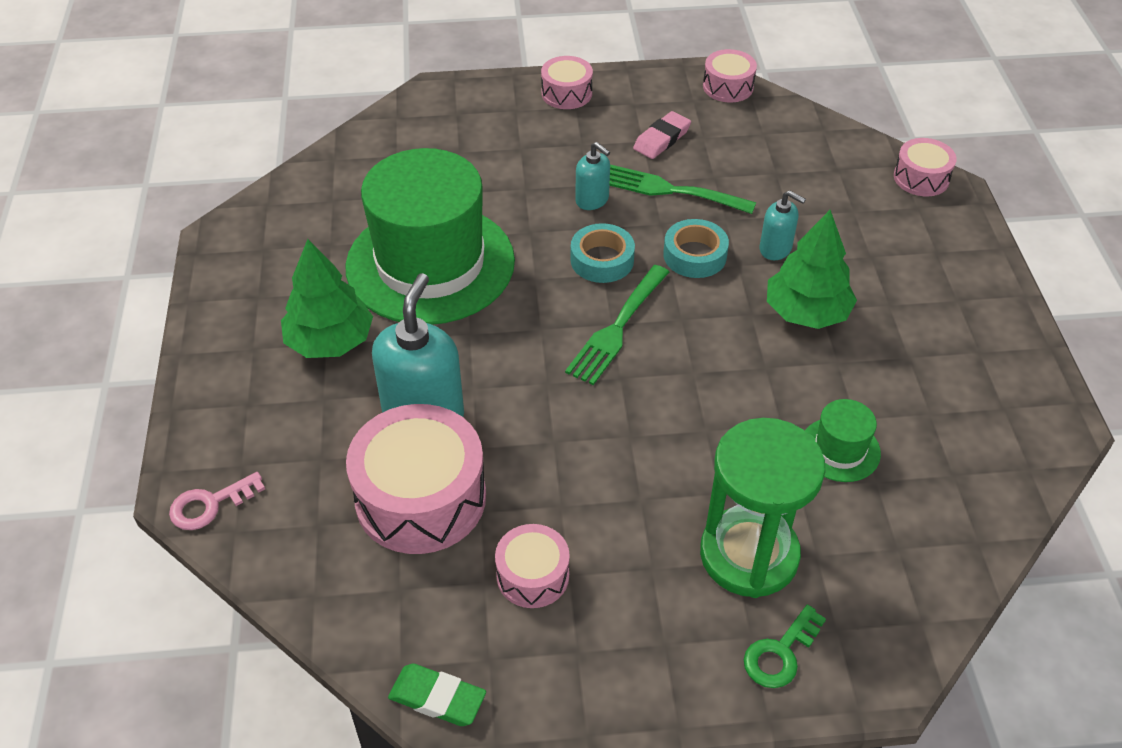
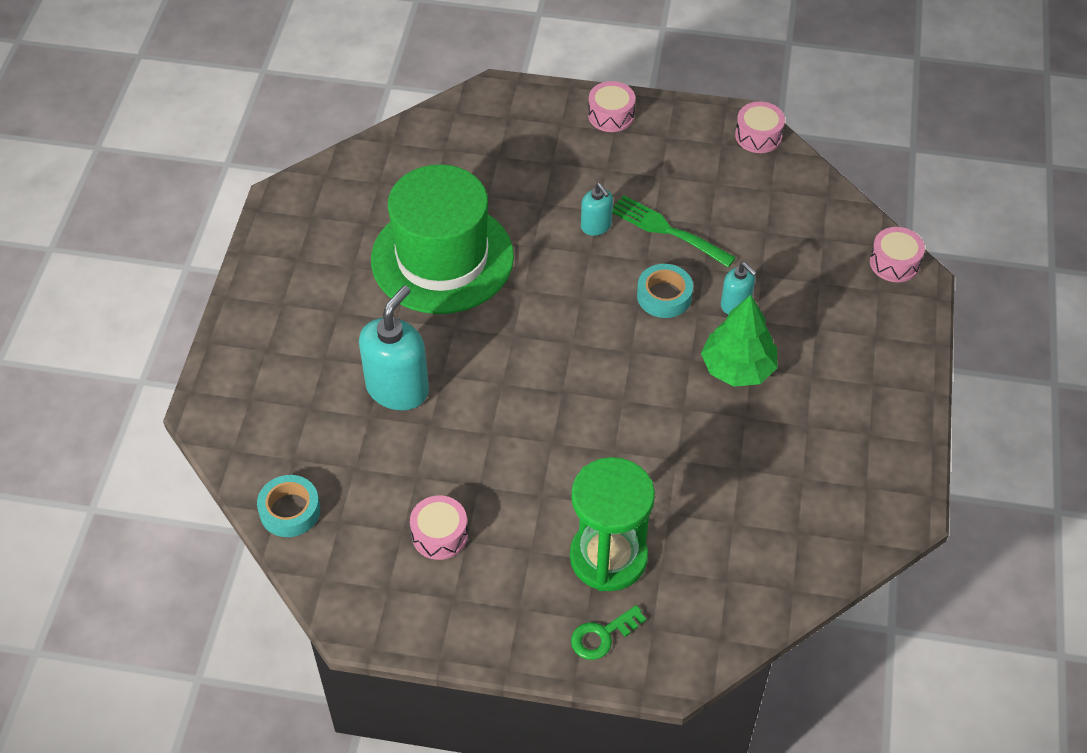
camera: 15 degrees right, 5 degrees up
(210, 504) = (219, 425): pink key -> none
(330, 341) = (343, 310): green tree -> none
(421, 498) = (375, 455): pink drum -> none
(437, 698) = (343, 607): green eraser -> none
(602, 260) = (584, 284): turquoise tape -> turquoise tape (290, 510)
(617, 328) = (575, 348): green fork -> none
(662, 139) = (678, 178): pink eraser -> none
(840, 449) = (715, 491): green hat -> none

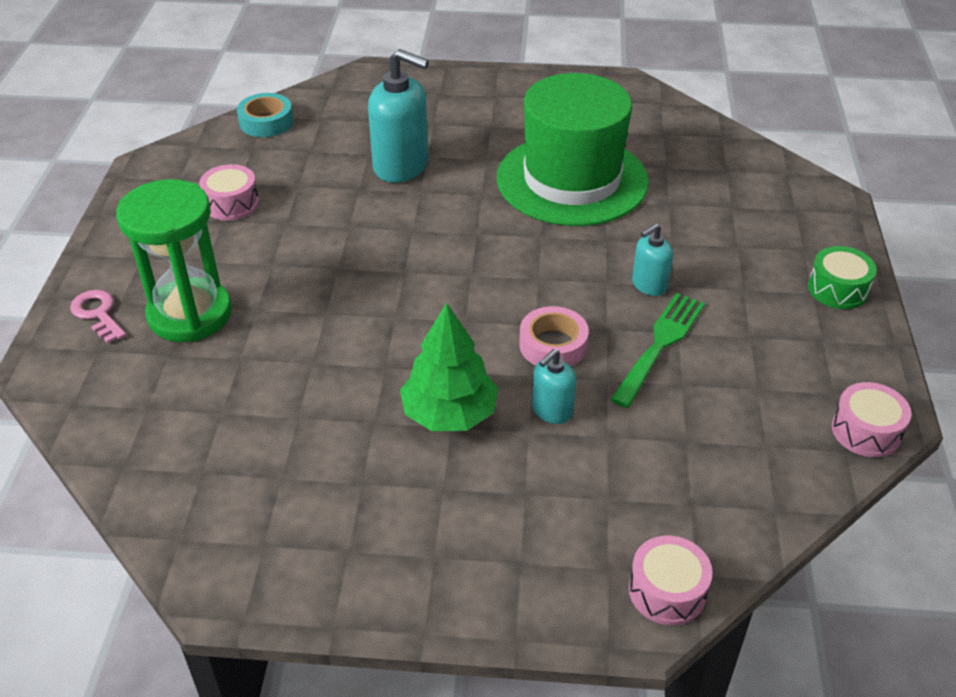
camera: 85 degrees right, 10 degrees down
(602, 636) = (98, 314): green key -> pink key
(611, 115) = (838, 289): pink drum -> green drum
(664, 296) = (553, 345): turquoise tape -> pink tape

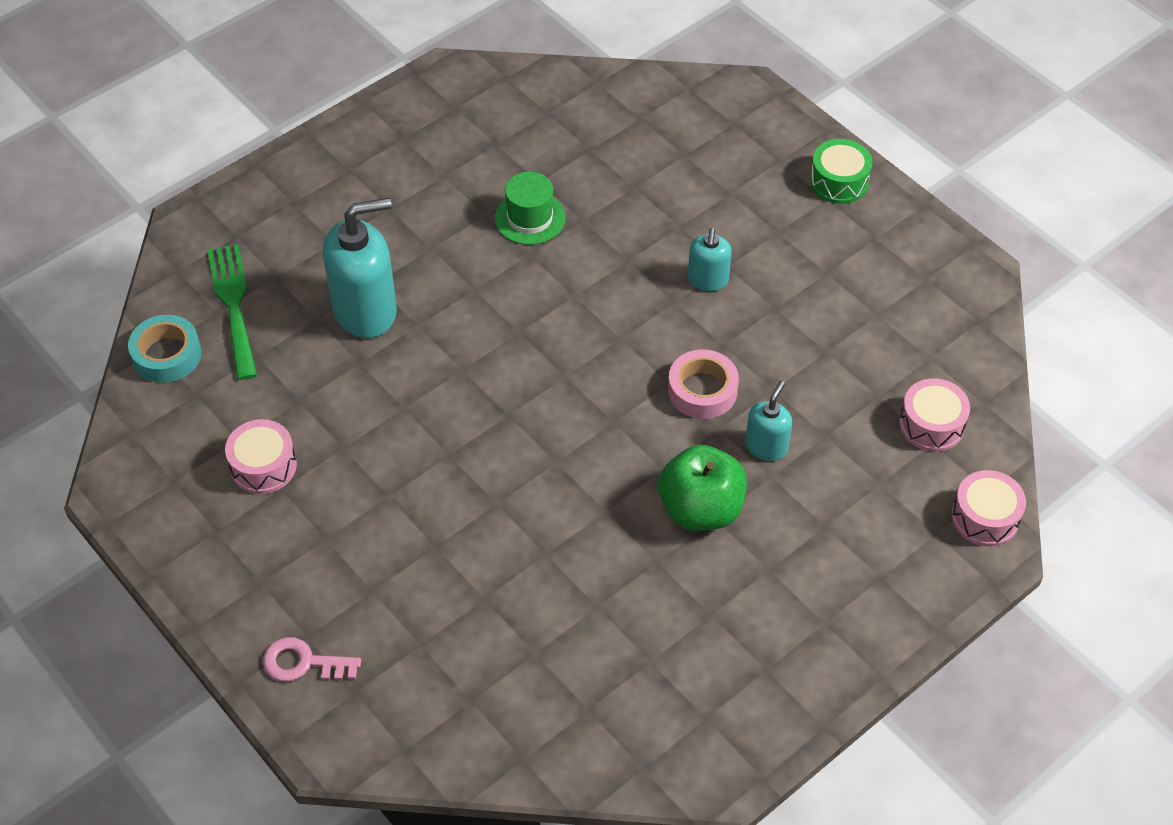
camera: 45 degrees left, 10 degrees up
(190, 314) = (385, 596): green hourglass -> none
(449, 414) = (700, 509): green tree -> green apple
(552, 410) = (766, 446): turquoise soap dispenser -> turquoise soap dispenser turned 150 degrees counterclockwise
(572, 180) = (530, 218): green hat -> green hat, size x0.41
(660, 344) = (774, 329): green fork -> green fork (233, 305)
(866, 431) = (975, 295): pink drum -> pink drum (931, 424)

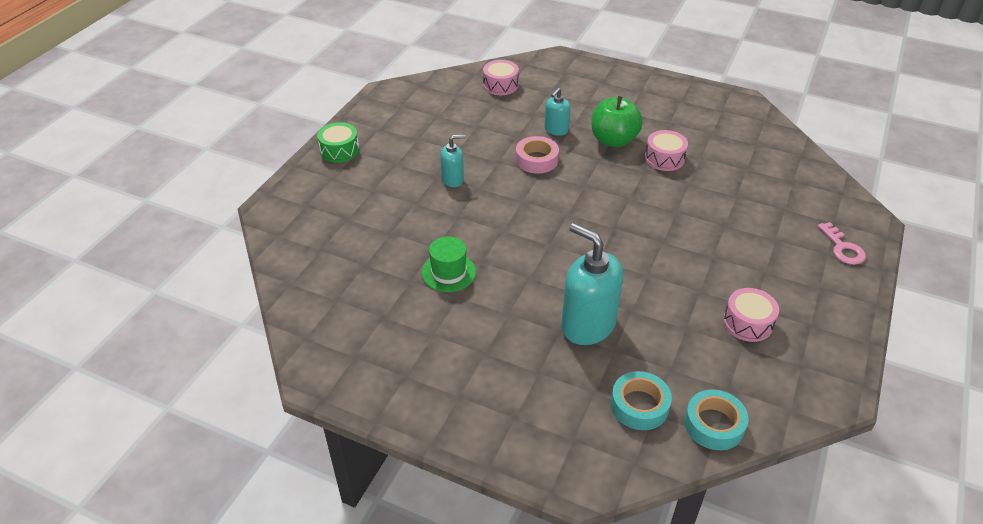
camera: 115 degrees left, 10 degrees down
(233, 305) = (639, 405): green fork -> turquoise tape
(766, 446) = (556, 130): turquoise soap dispenser -> turquoise soap dispenser turned 60 degrees counterclockwise
(985, 517) = (543, 62): pink drum -> pink drum (664, 158)

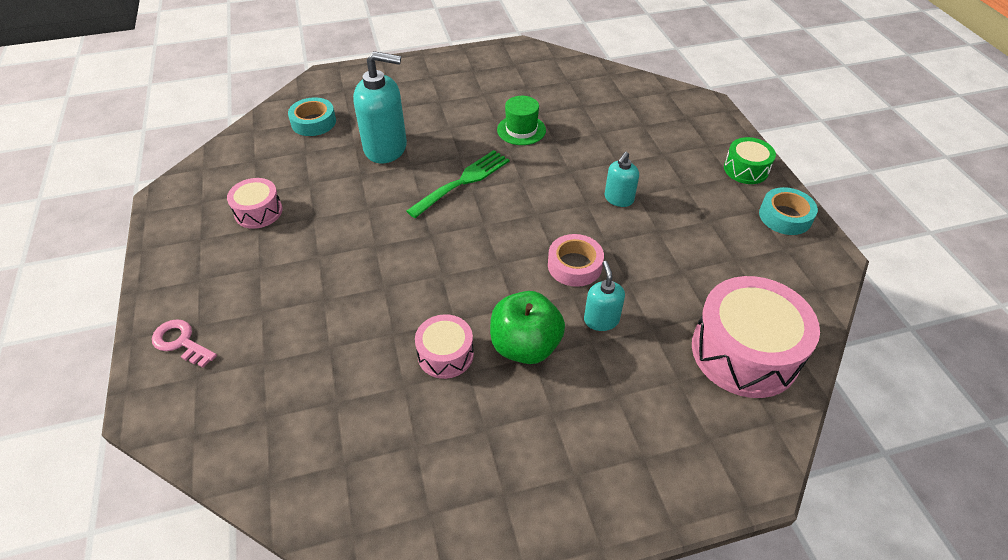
camera: 140 degrees right, 5 degrees up
(500, 85) = (744, 352): pink drum -> pink drum, size x1.88
(550, 254) = (463, 181): none -> green fork
(714, 424) = (256, 135): turquoise tape -> turquoise tape (785, 216)

